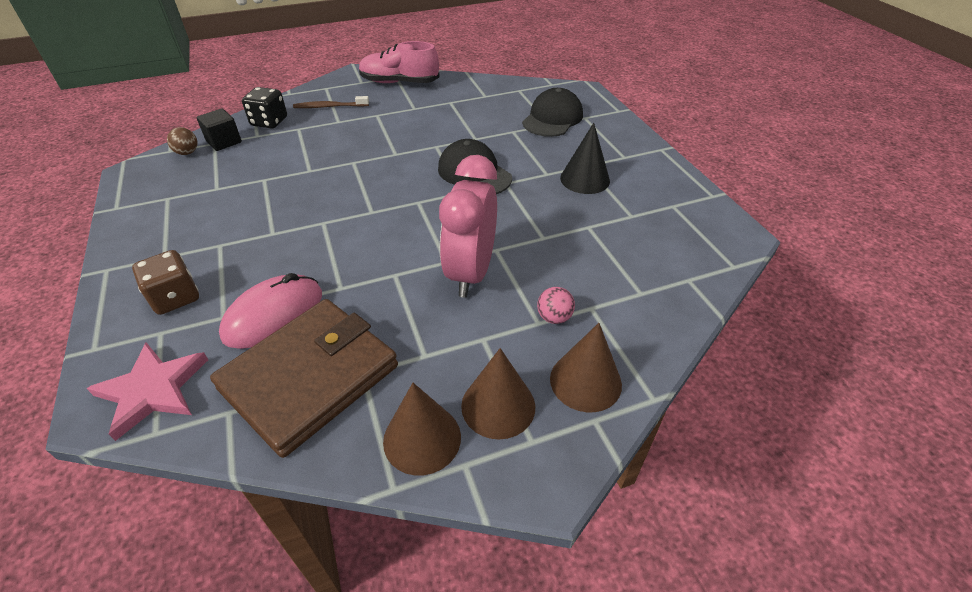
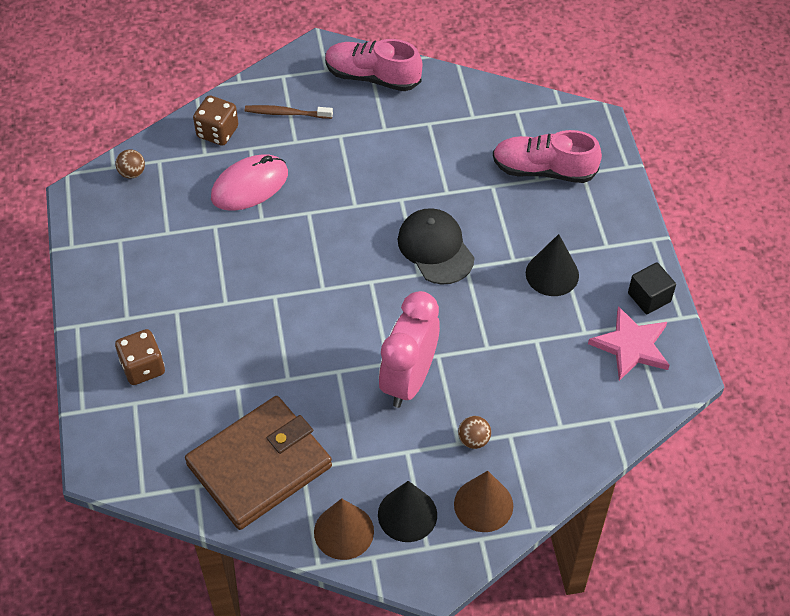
camera: 10 degrees right, 10 degrees up
(153, 390) = (136, 457): pink star -> pink star (631, 346)
(224, 142) = (169, 160): black cube -> black cube (649, 297)
(269, 122) = (217, 132): black dice -> brown dice
(274, 315) = (229, 399): pink mouse -> pink mouse (250, 186)
(498, 406) = (407, 514): brown cone -> black cone
(552, 118) = (544, 170): black cap -> pink shoe
(554, 317) = (473, 440): pink ball -> brown ball

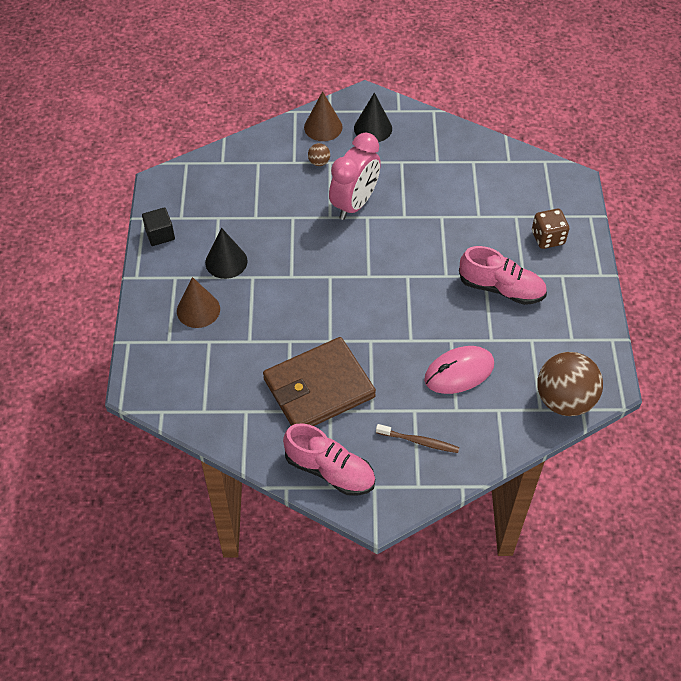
camera: 170 degrees left, 0 degrees up
(132, 173) = (564, 400): brown ball -> brown ball, size x2.41
(217, 132) = (485, 431): brown dice -> none
(259, 465) = (466, 166): brown wallet -> brown wallet (319, 388)
(344, 531) = (415, 125): brown cone -> brown cone (198, 310)
(435, 248) = (311, 294): black cap -> none
(544, 170) = (200, 349): pink shoe -> pink shoe (501, 288)
(631, 346) = (188, 203): pink star -> none

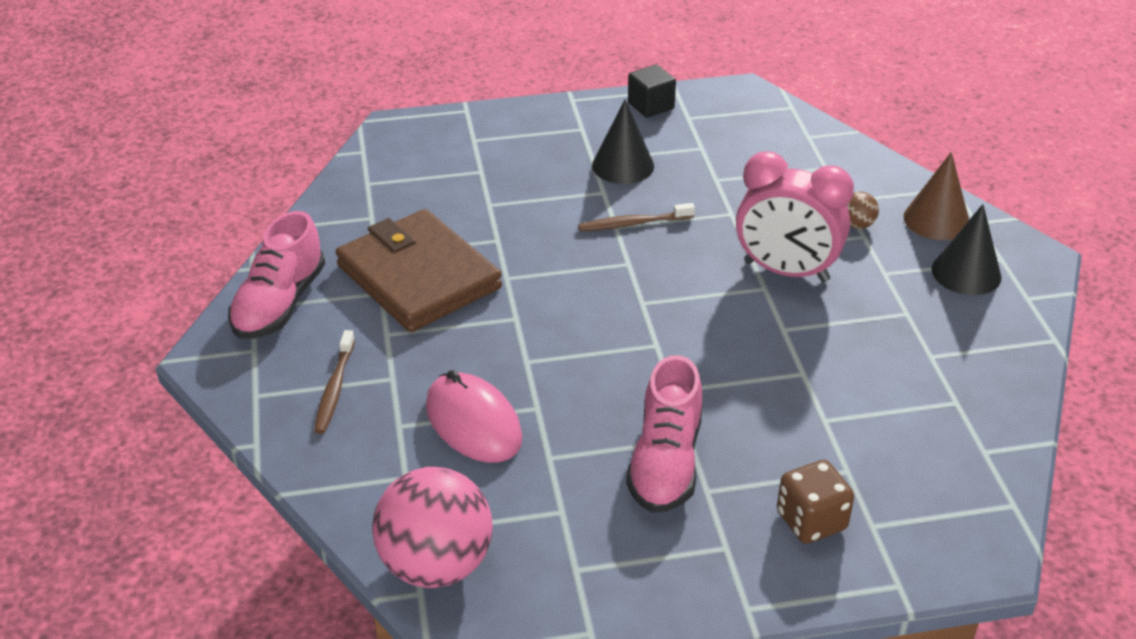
camera: 80 degrees right, 15 degrees down
(198, 310) = (531, 155): brown cone -> none
(290, 266) = (633, 223): none -> brown toothbrush
(564, 400) = (436, 565): brown ball -> pink ball

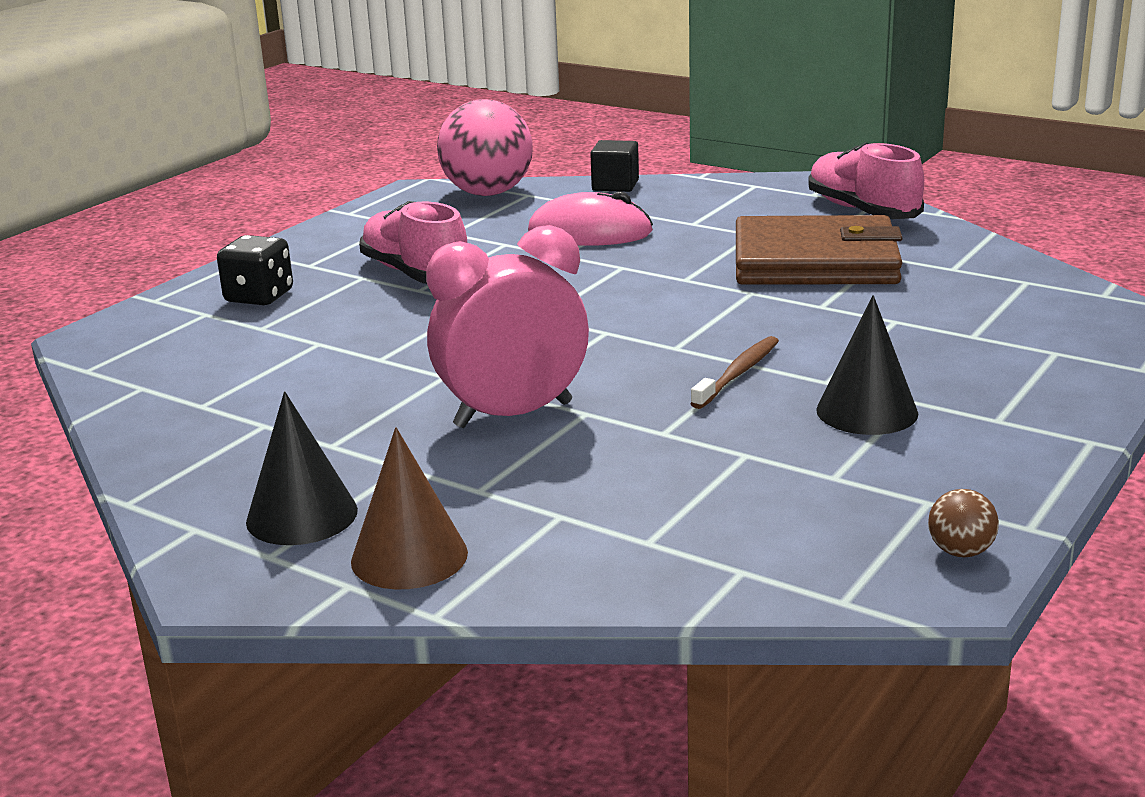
camera: 135 degrees right, 15 degrees down
(335, 388) = (716, 205): brown toothbrush -> none
(651, 106) = (999, 487): black cube -> black cube (615, 185)
(811, 521) = (259, 296): brown dice -> black dice
(857, 225) = (503, 496): brown ball -> brown ball (960, 551)

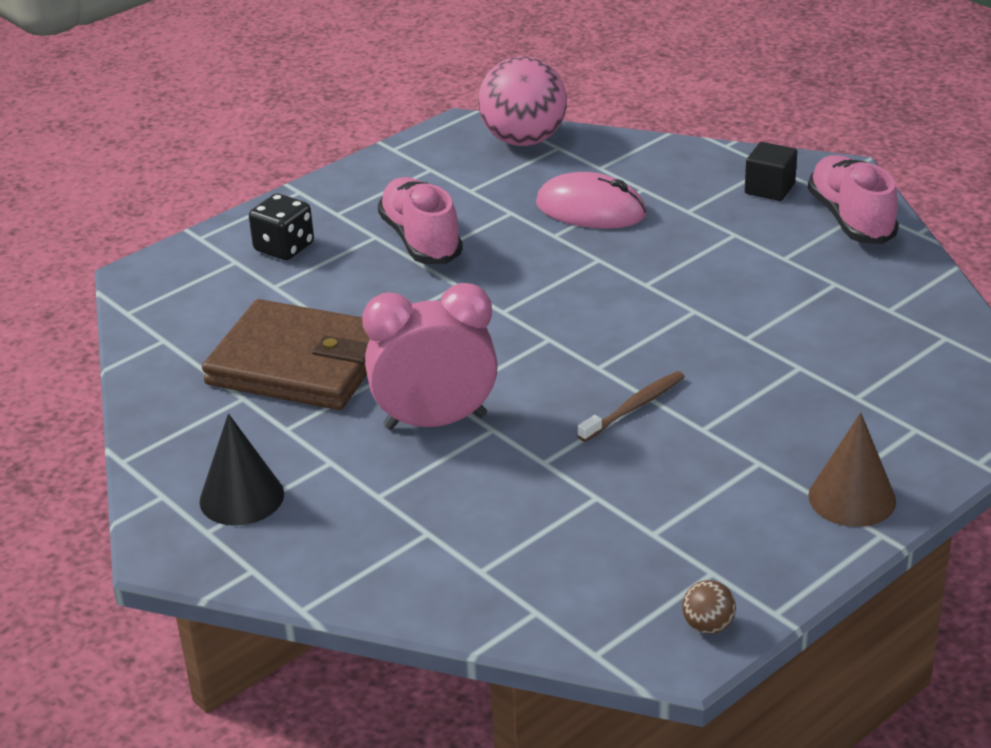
camera: 15 degrees right, 10 degrees up
(409, 556) = (304, 552): brown cone -> brown cone (852, 498)
(615, 185) = (642, 146): black cube -> black cube (769, 188)
(815, 262) = (770, 280): brown wallet -> brown wallet (299, 363)
(867, 411) = (717, 468): black cone -> none

